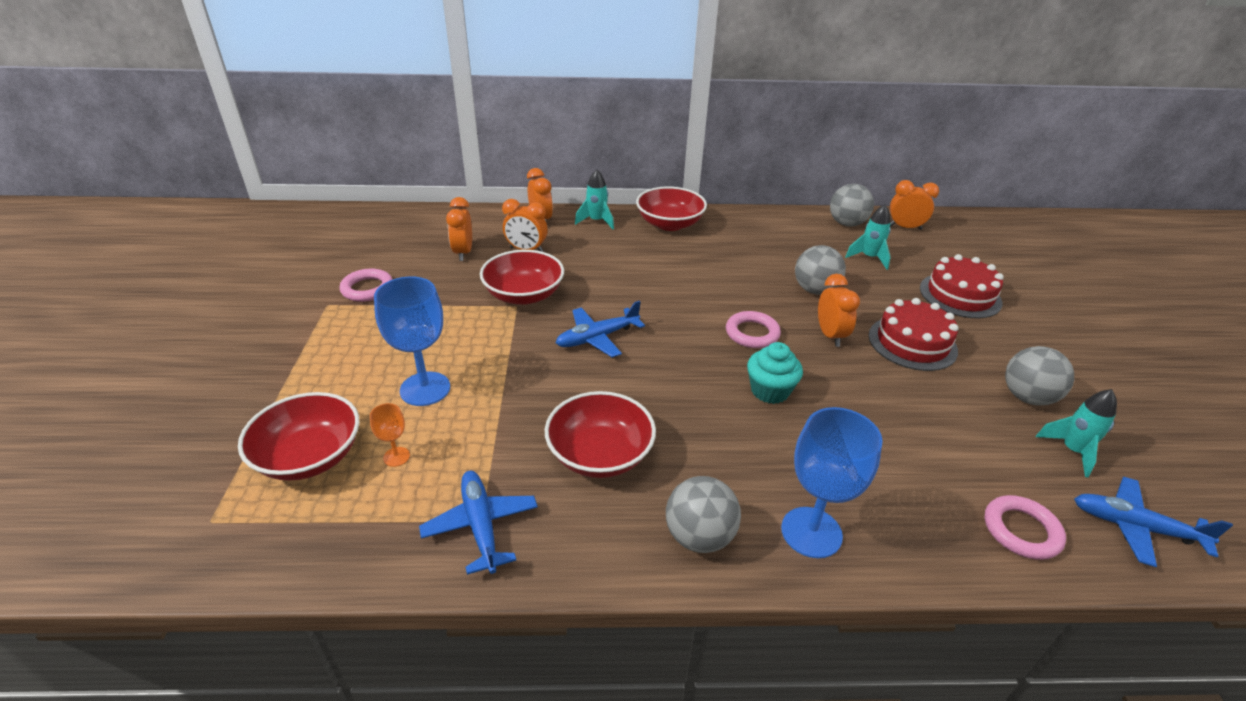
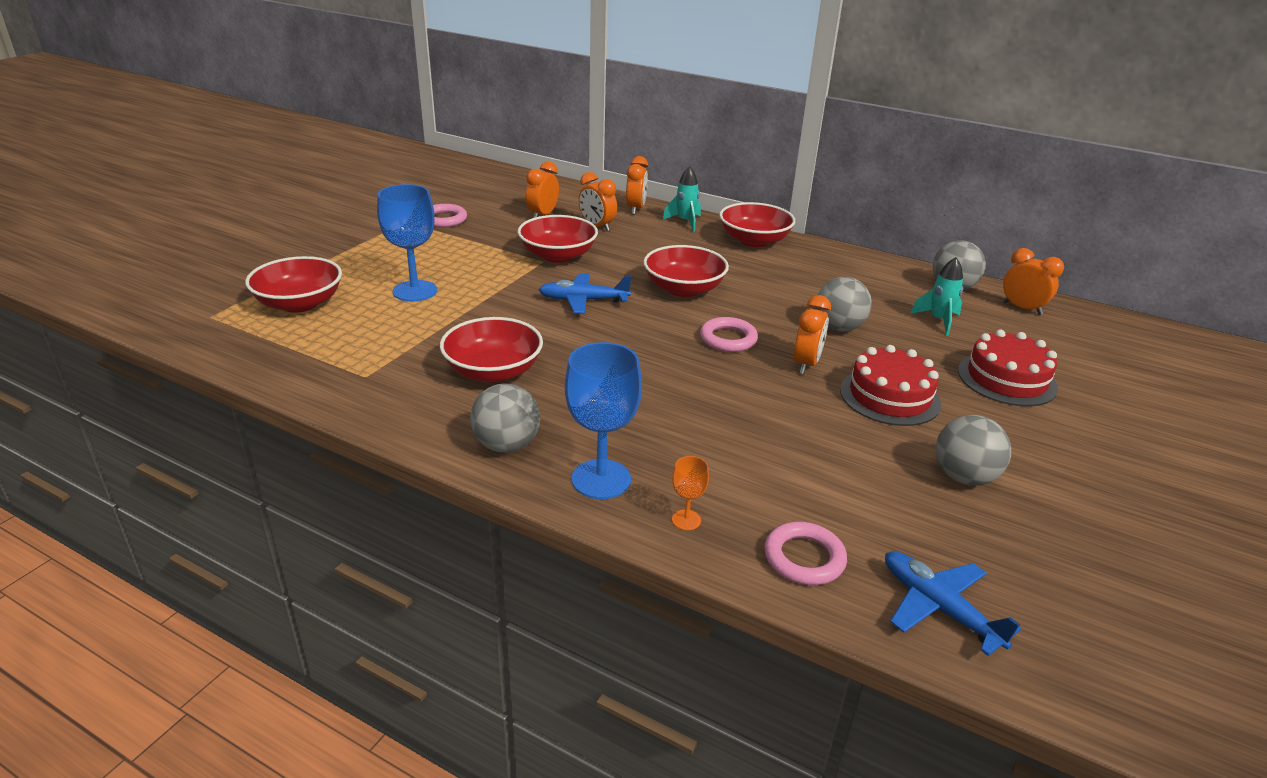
camera: 30 degrees right, 5 degrees down
(396, 457) = (352, 322): orange goblet -> orange goblet (686, 520)
(481, 526) = (361, 379): blue plane -> none
(667, 294) = (684, 289): none -> red bowl
(770, 391) = (690, 382): turquoise cupcake -> none
(1072, 451) = (954, 532): turquoise rocket -> none

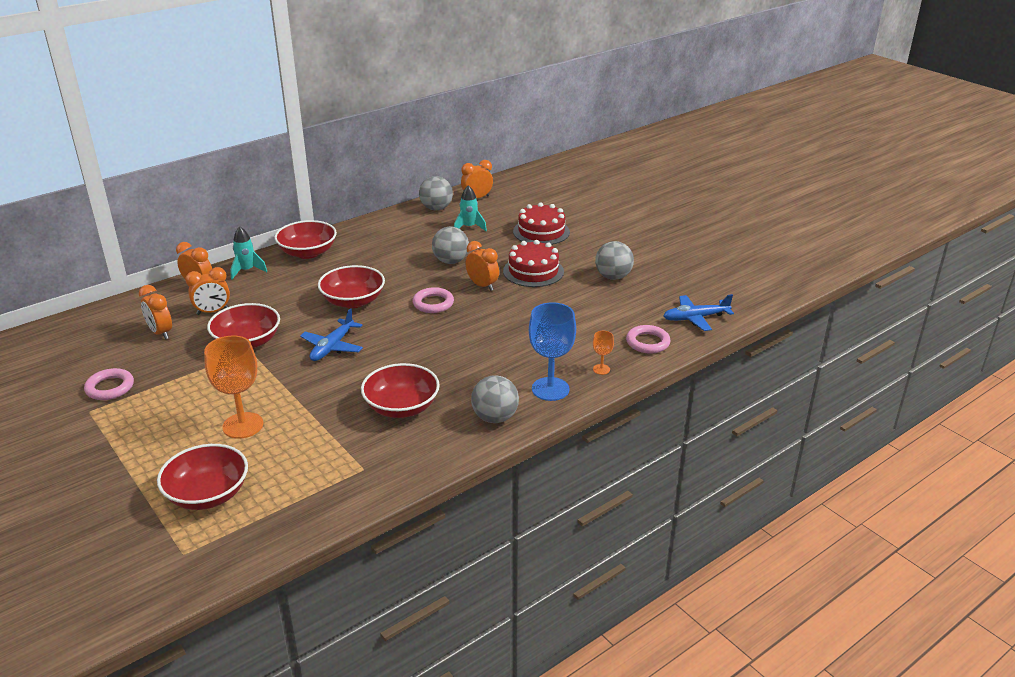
camera: 65 degrees left, 0 degrees up
(415, 291) = (243, 425): blue goblet -> orange goblet

